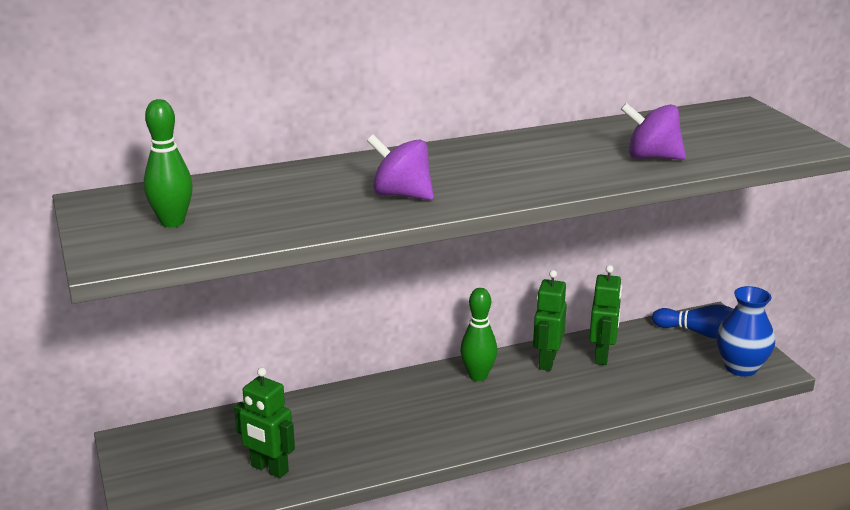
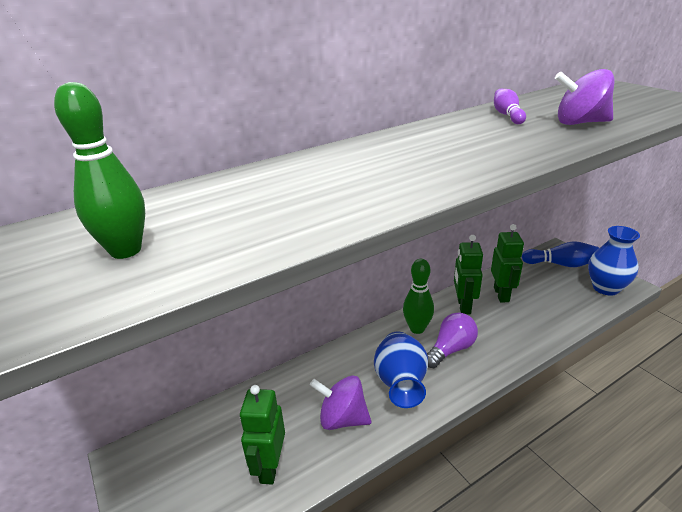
camera: 10 degrees left, 5 degrees up
(269, 469) = (270, 467): green robot -> green robot turned 75 degrees clockwise
(401, 195) = (381, 183): purple spinning top -> purple spinning top (342, 418)
(432, 424) = (400, 384): none -> blue vase
(506, 401) = (451, 349): none -> purple light bulb
(586, 139) = (507, 115): none -> purple bowling pin

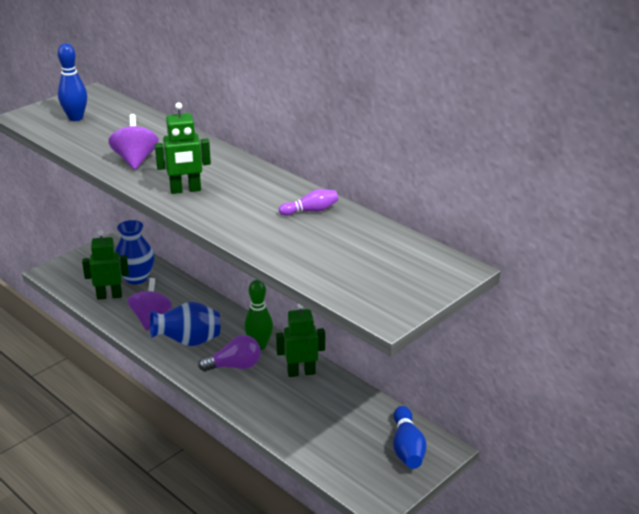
camera: 75 degrees right, 0 degrees up
(126, 250) = (75, 118): green bowling pin -> blue bowling pin
(451, 349) = (235, 366): purple light bulb -> purple light bulb turned 45 degrees counterclockwise
(501, 294) = (328, 398): green robot -> green robot (185, 190)
(579, 123) = (292, 243): purple spinning top -> purple spinning top (135, 160)
(605, 288) = (365, 480): blue vase -> blue vase (136, 278)

